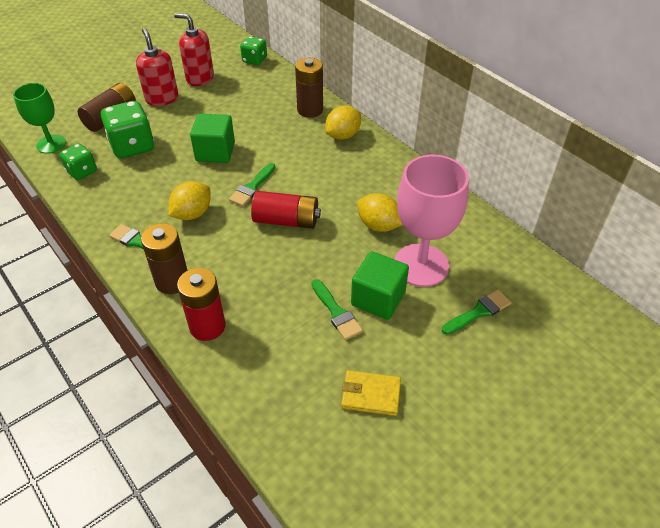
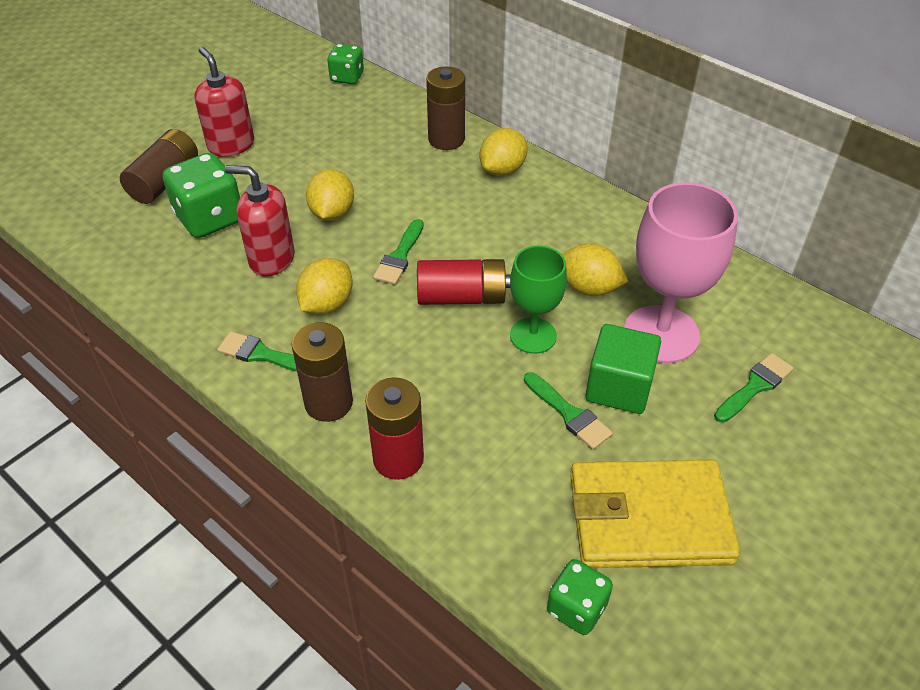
camera: 10 degrees left, 0 degrees up
(51, 144) = (88, 229): green goblet -> green goblet (533, 335)
(82, 171) = (147, 263): green dice -> green dice (576, 608)
(200, 78) = (277, 111): red soap dispenser -> red soap dispenser (271, 259)
(215, 152) = (332, 213): green cube -> yellow lemon
(370, 394) = (649, 518): yellow wallet -> yellow wallet, size x1.98

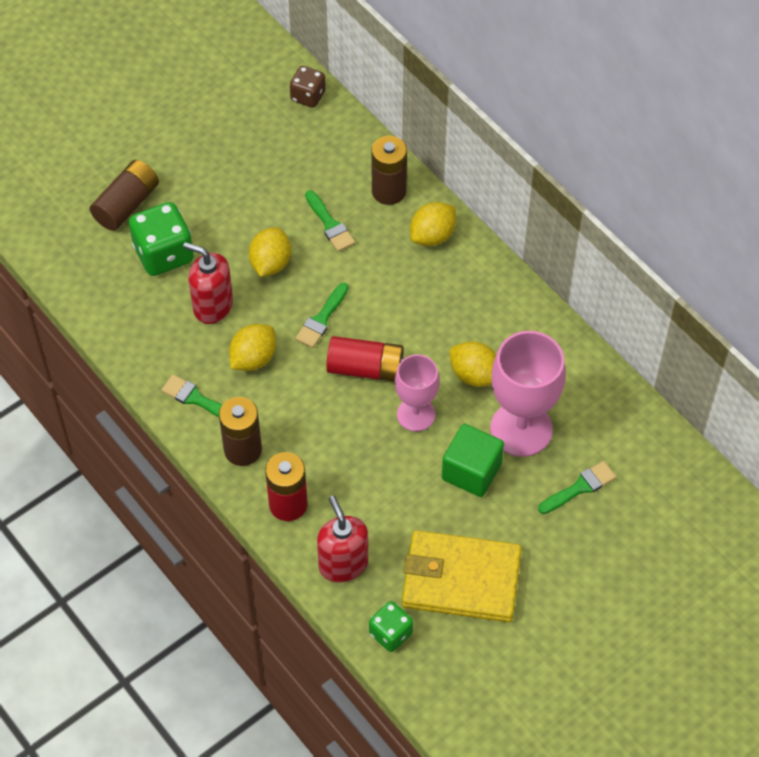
camera: 10 degrees right, 10 degrees up
(231, 145) = (188, 170): red soap dispenser -> red soap dispenser (343, 564)
(347, 77) = (308, 96): green dice -> brown dice
(533, 335) = (416, 414): green goblet -> pink goblet
(569, 414) = (426, 488): green brush -> green brush (330, 224)

